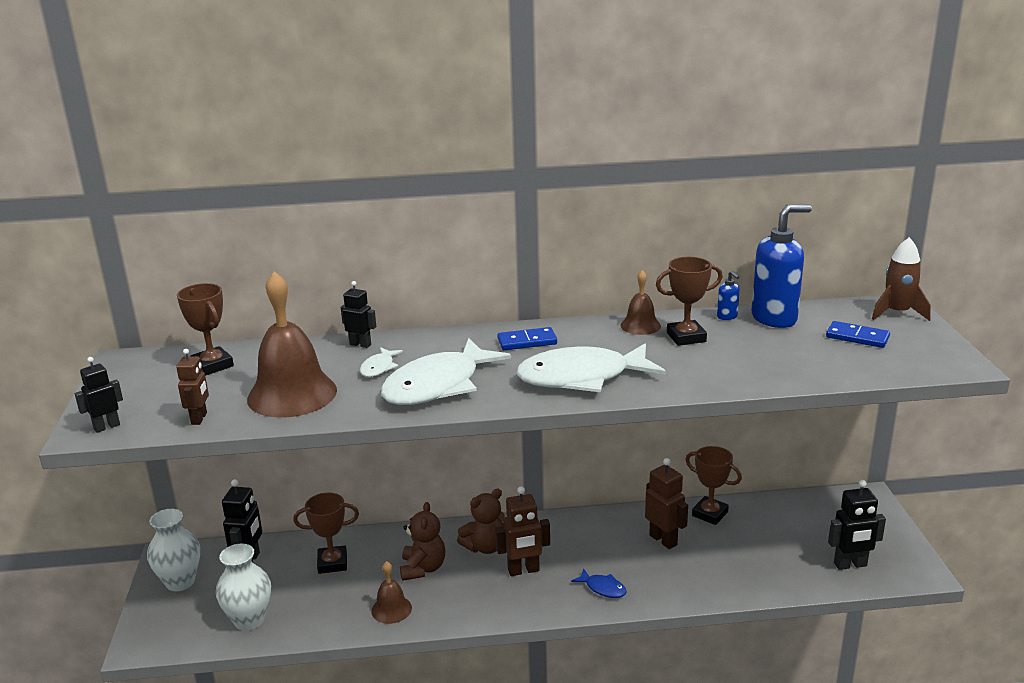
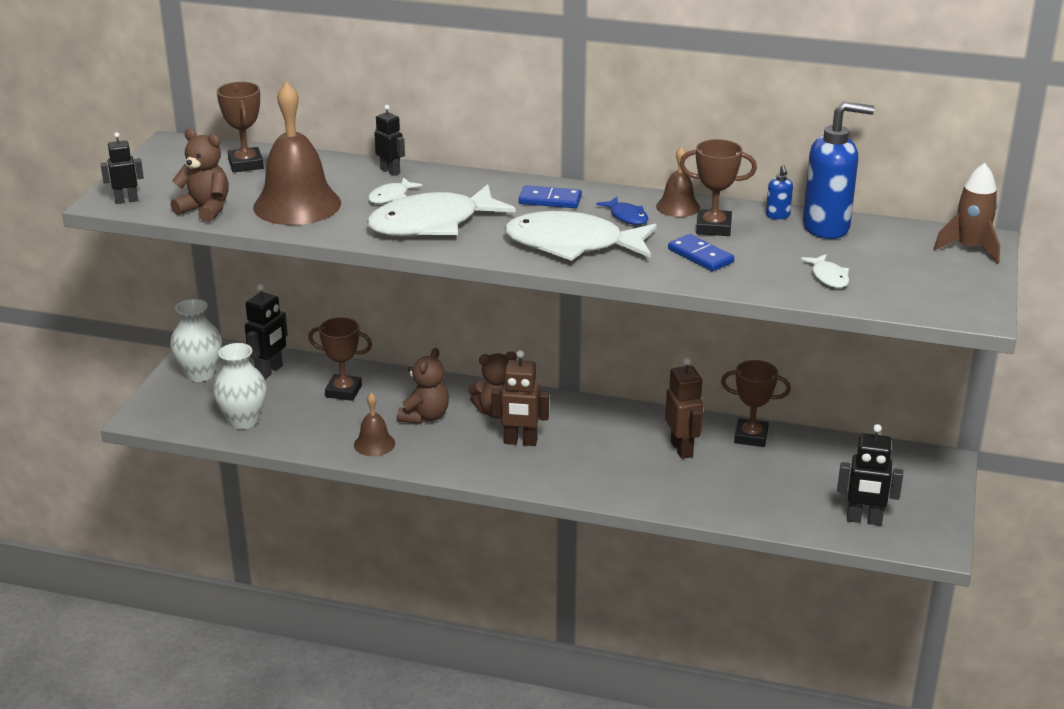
camera: 20 degrees right, 5 degrees up
(199, 418) = (205, 210): brown robot -> brown teddy bear
(603, 588) = (587, 476): blue fish -> blue fish (627, 216)
(709, 514) = (751, 437): brown trophy -> brown trophy turned 45 degrees counterclockwise
(818, 359) = (828, 277): none -> white fish
(857, 337) = (896, 264): blue domino -> blue domino (700, 256)

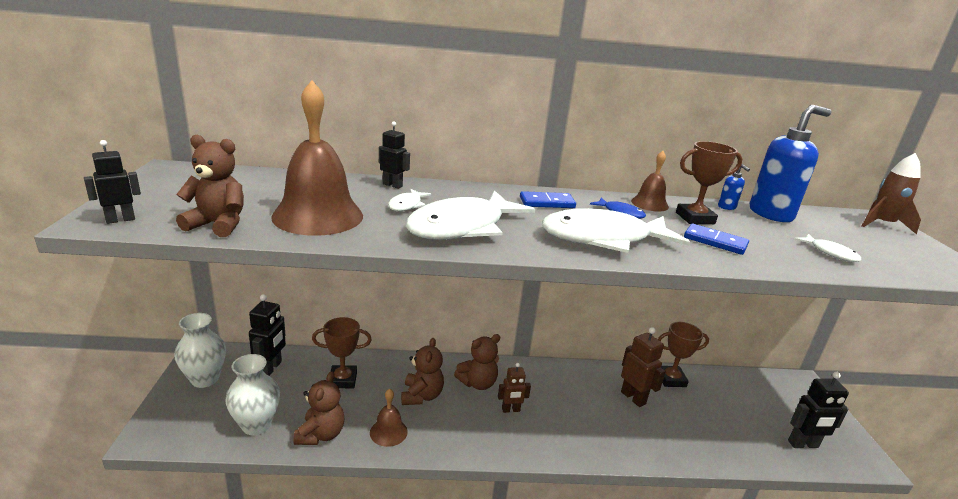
camera: 20 degrees left, 5 degrees down
(246, 164) = (250, 183): brown trophy -> none
(304, 437) = (321, 434): none -> brown teddy bear
(520, 442) = (510, 410): brown robot -> brown robot, size x0.65

